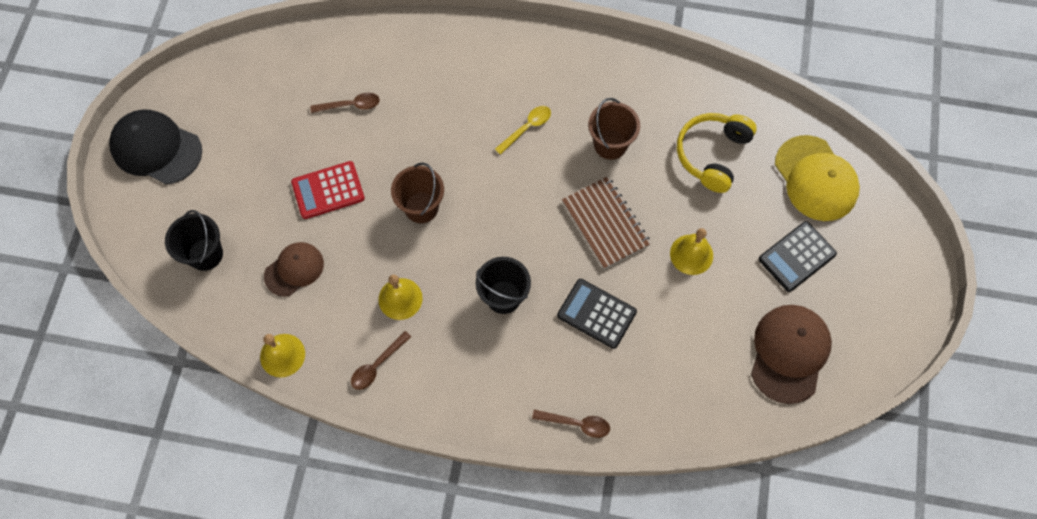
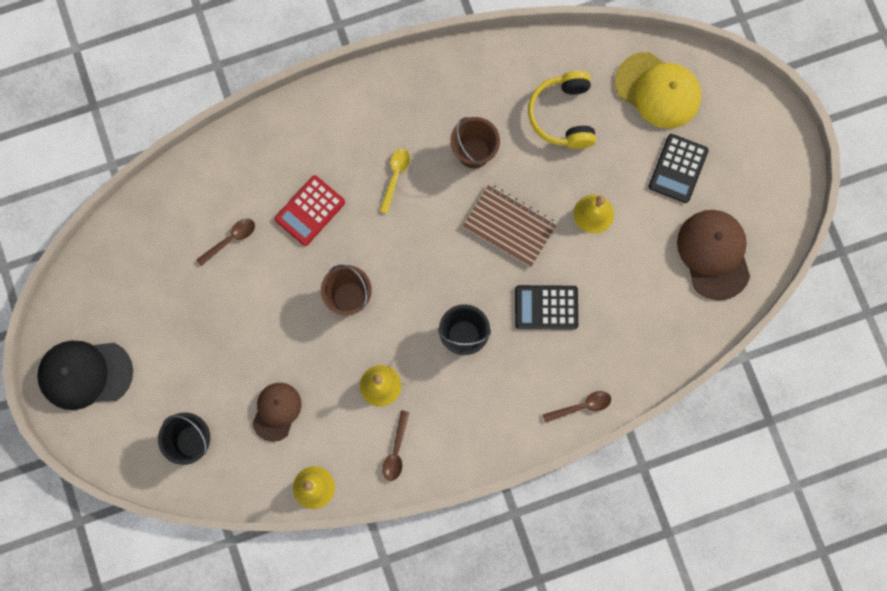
camera: 30 degrees left, 10 degrees up
(328, 190) = (260, 327): red calculator -> red calculator (310, 211)

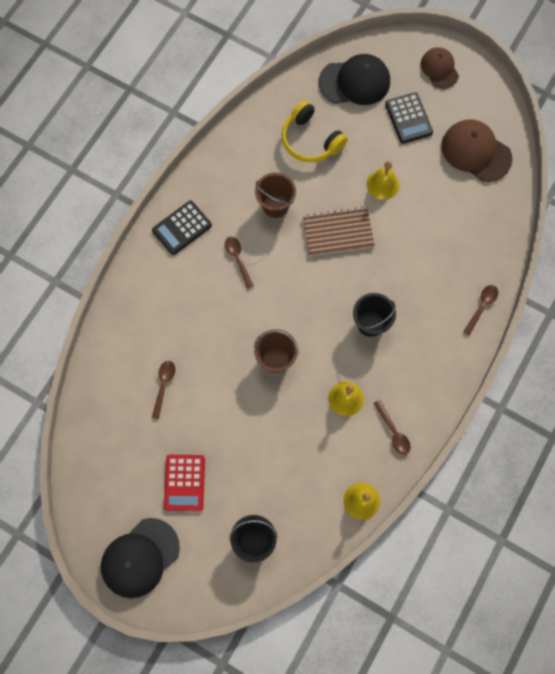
camera: 40 degrees left, 5 degrees down
(276, 411) = (293, 472): brown cap -> brown cap (439, 69)
(310, 211) = (201, 324): red calculator -> red calculator (184, 483)
(395, 177) = (238, 259): yellow spoon -> brown spoon
(546, 307) = (405, 264): black calculator -> black calculator (182, 228)
(658, 90) = (355, 82): yellow cap -> black cap

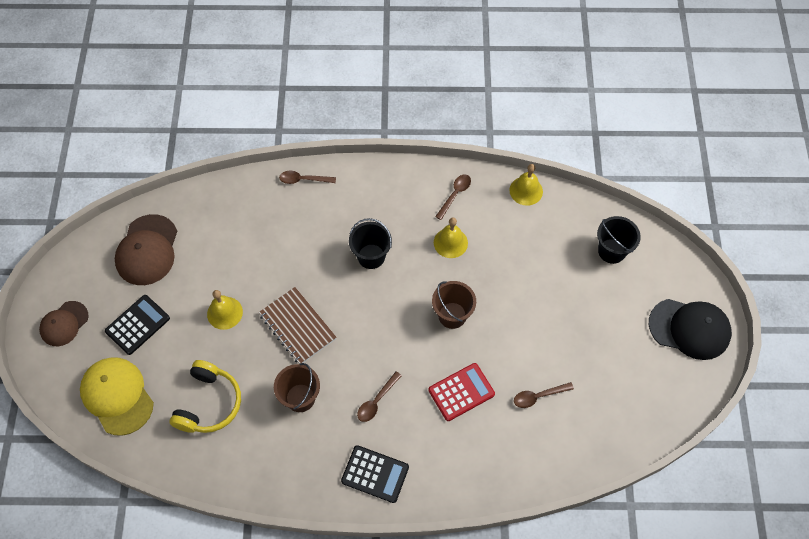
camera: 120 degrees left, 10 degrees down
(184, 483) = (607, 329): red calculator -> red calculator (461, 392)
(355, 82) = (117, 396): black cap -> yellow cap

